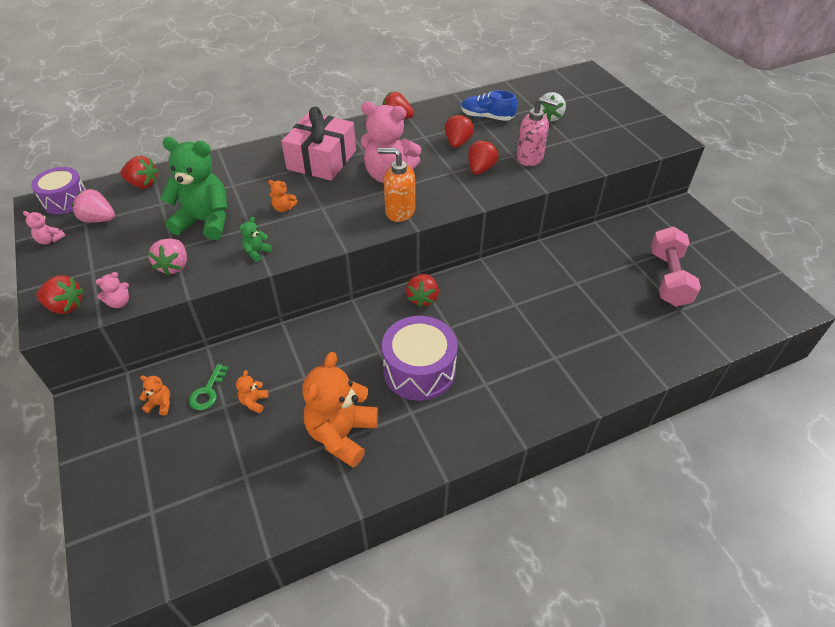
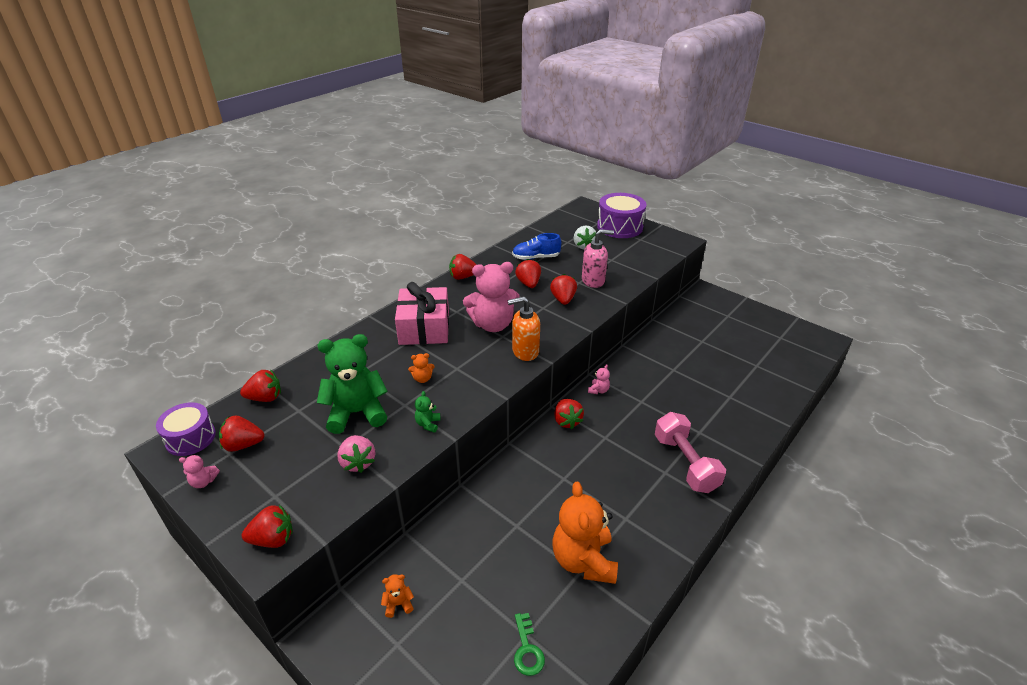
camera: 25 degrees left, 10 degrees down
(99, 219) = (243, 445): pink strawberry -> red strawberry
(119, 303) = (329, 515): pink teddy bear -> pink teddy bear (598, 390)
(208, 392) = (436, 573): green key -> green key (527, 650)
(254, 402) = (487, 564): orange teddy bear -> none
(419, 370) = (607, 481): purple drum -> purple drum (619, 227)
(668, 278) = (733, 345): pink dumbbell -> pink dumbbell (685, 463)

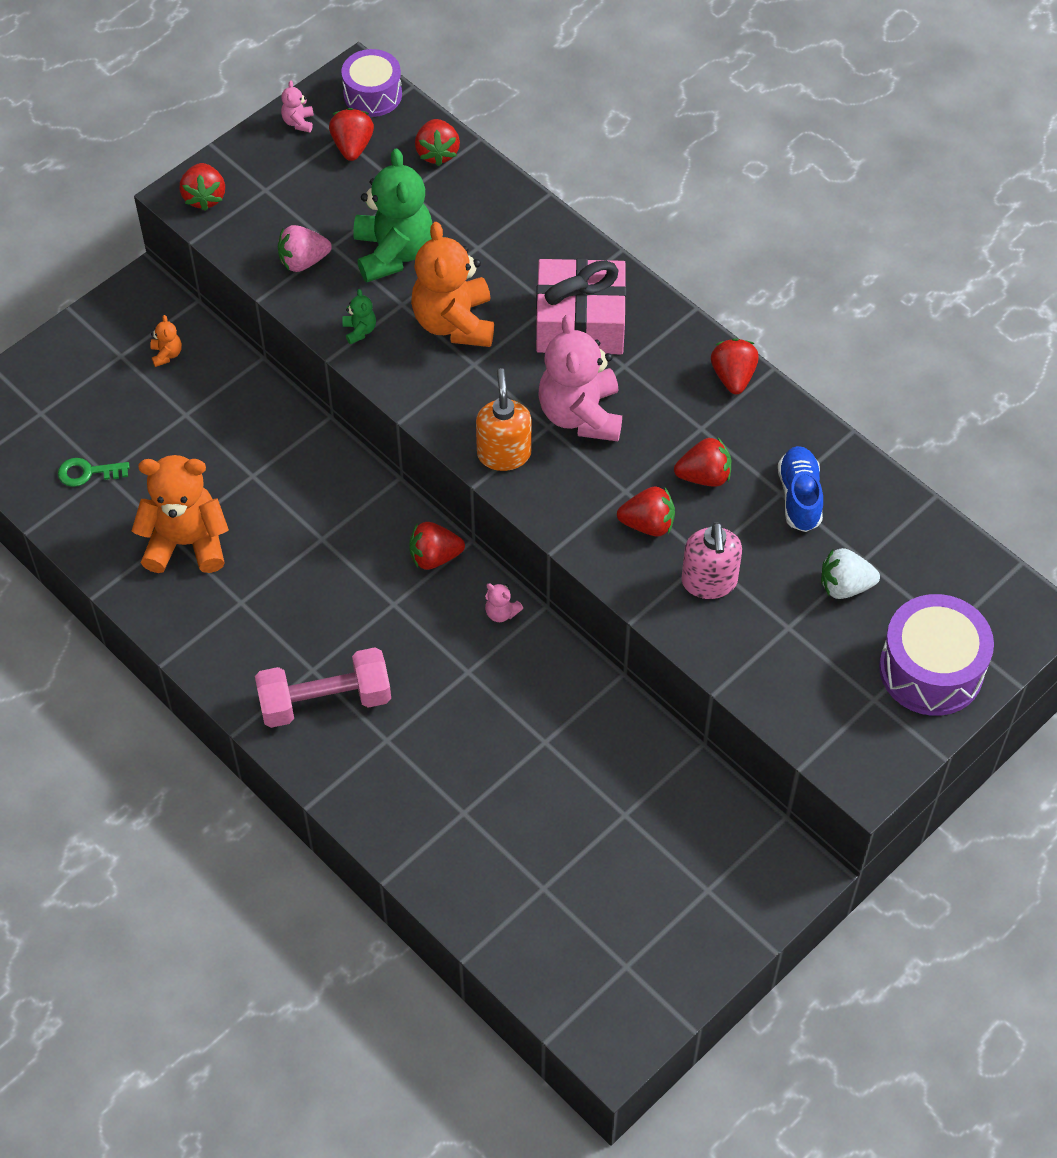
camera: 95 degrees right, 20 degrees up
(422, 379) = (454, 323): orange teddy bear -> orange teddy bear, size x2.43
(428, 424) = (359, 330): green teddy bear -> green teddy bear turned 60 degrees clockwise

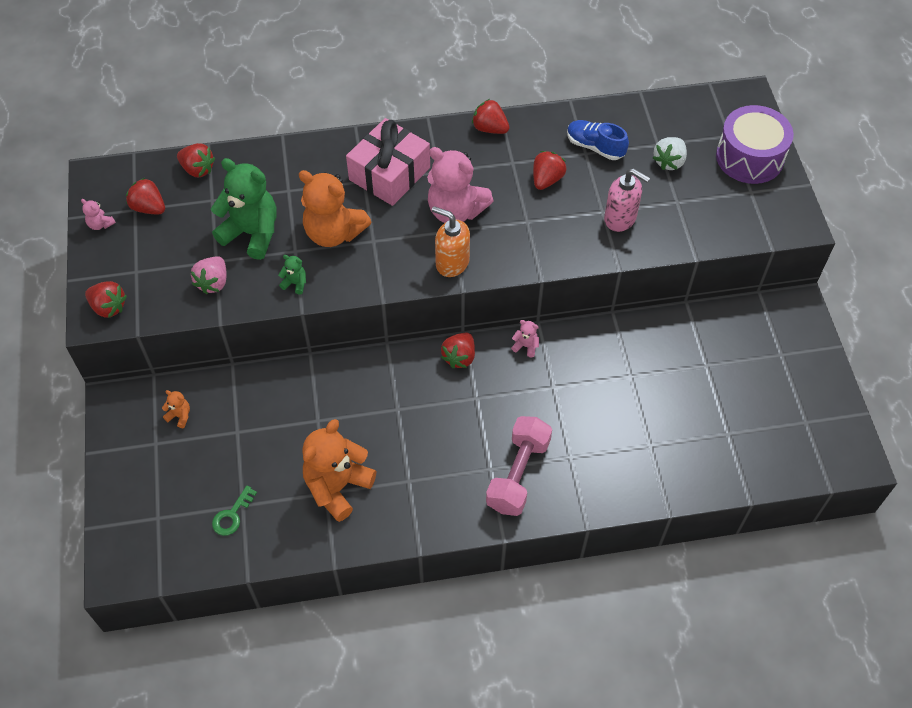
camera: 55 degrees left, 0 degrees up
(372, 94) = (119, 175): purple drum -> none
(501, 613) = (526, 346): pink teddy bear -> pink teddy bear turned 135 degrees counterclockwise
(648, 524) = (559, 223): red strawberry -> none

